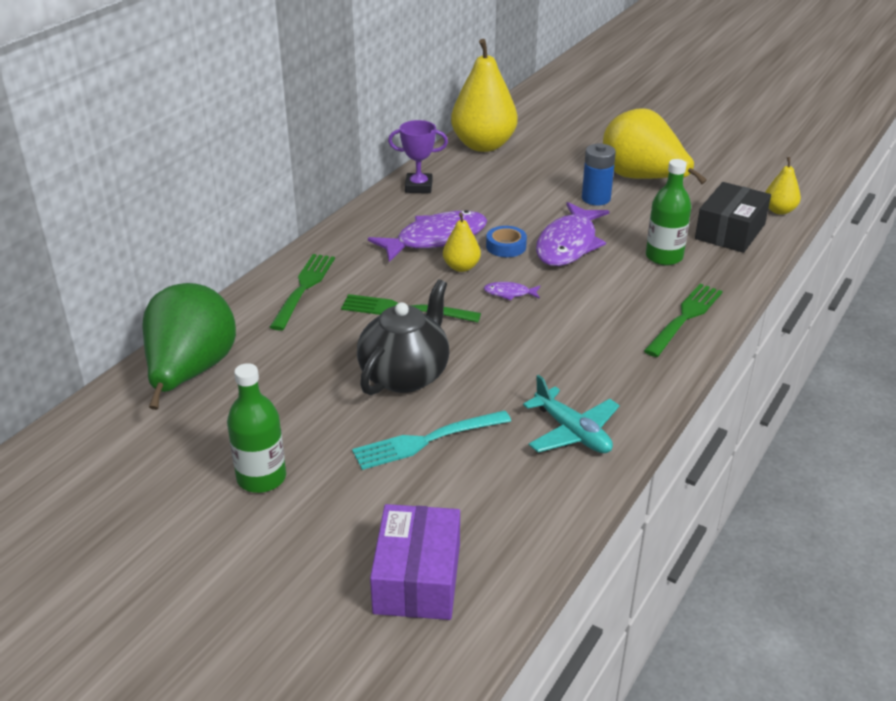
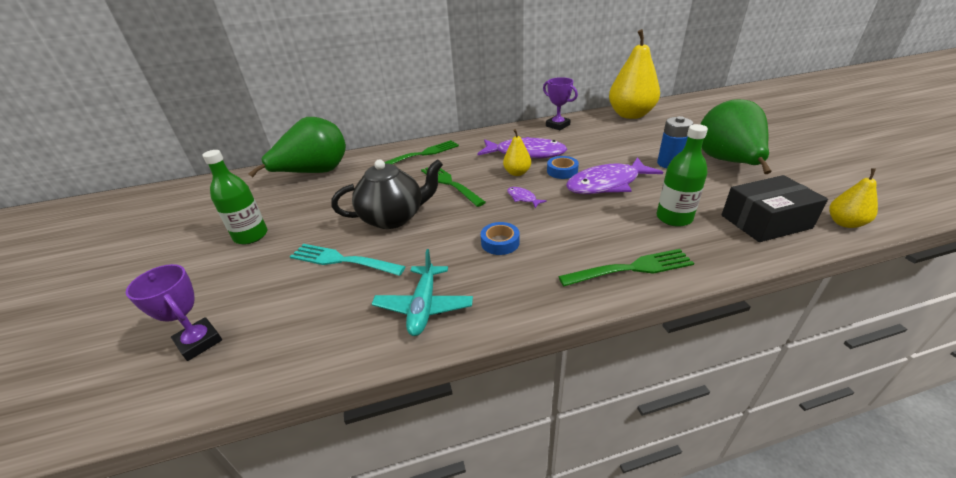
camera: 45 degrees right, 0 degrees up
(417, 578) = (199, 342): purple box -> purple trophy
(553, 347) = (500, 242): none -> blue tape
(643, 179) = (727, 162): yellow pear -> green pear

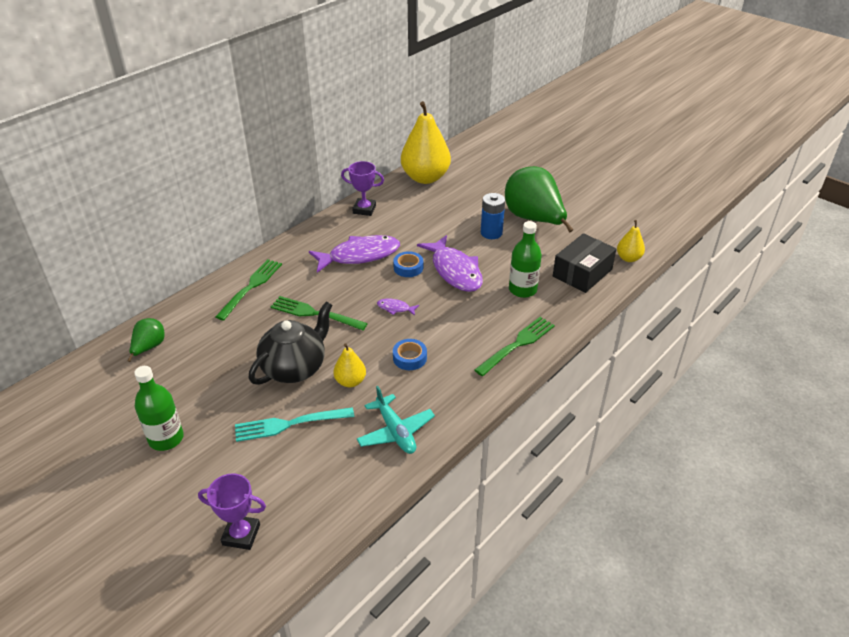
camera: 35 degrees left, 5 degrees up
(315, 173) = (149, 347): green pear -> green pear, size x0.48
(517, 173) = (369, 282): yellow pear -> yellow pear (350, 381)
(607, 184) = (455, 271): purple fish -> purple fish turned 60 degrees counterclockwise

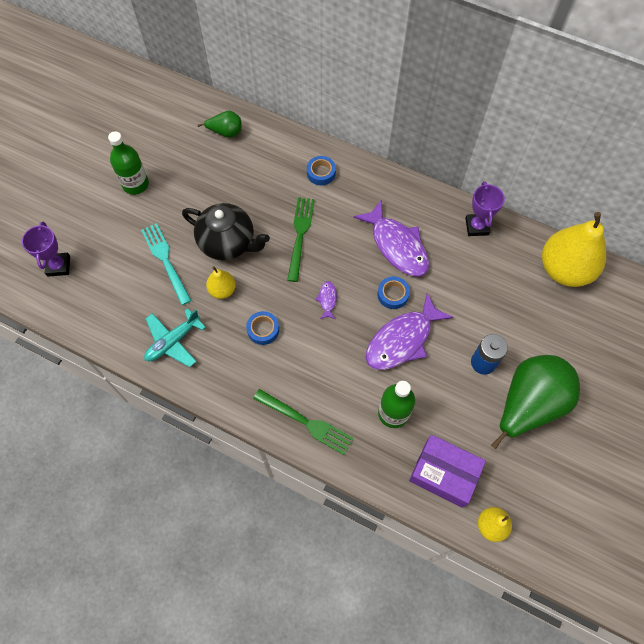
camera: 75 degrees right, 25 degrees up
(251, 287) = (321, 173): green fork -> blue tape
(582, 273) = (444, 474): black box -> purple box

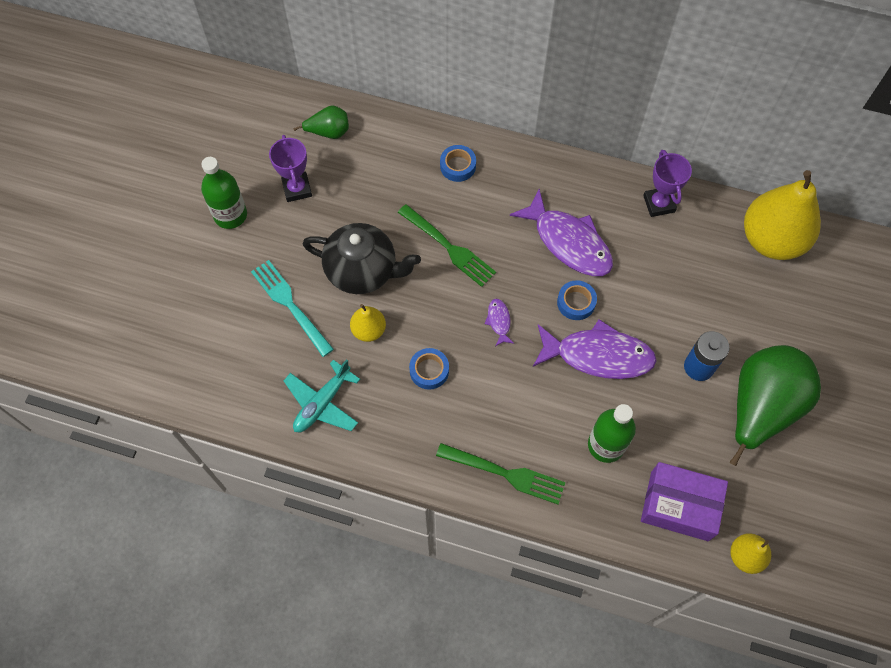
camera: 10 degrees left, 0 degrees up
(59, 266) = (158, 333): purple trophy -> purple trophy (297, 189)
(300, 235) = (449, 247): green fork -> green fork turned 135 degrees clockwise
(402, 340) = (598, 355): purple fish -> purple fish turned 120 degrees counterclockwise

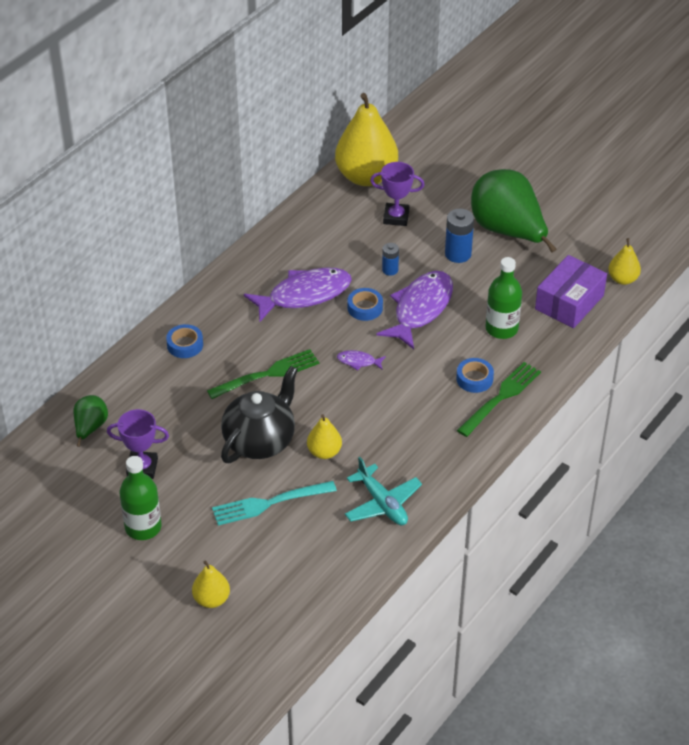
camera: 70 degrees left, 20 degrees down
(167, 297) = (211, 599): none -> yellow pear
(429, 370) = (384, 421): blue tape -> blue tape (474, 379)
(642, 308) = (390, 270): none -> blue battery
(659, 204) = (297, 229): purple trophy -> purple trophy (396, 217)

